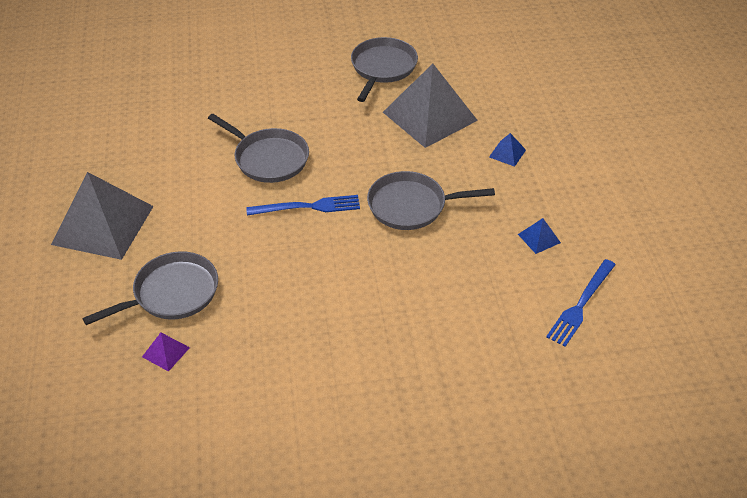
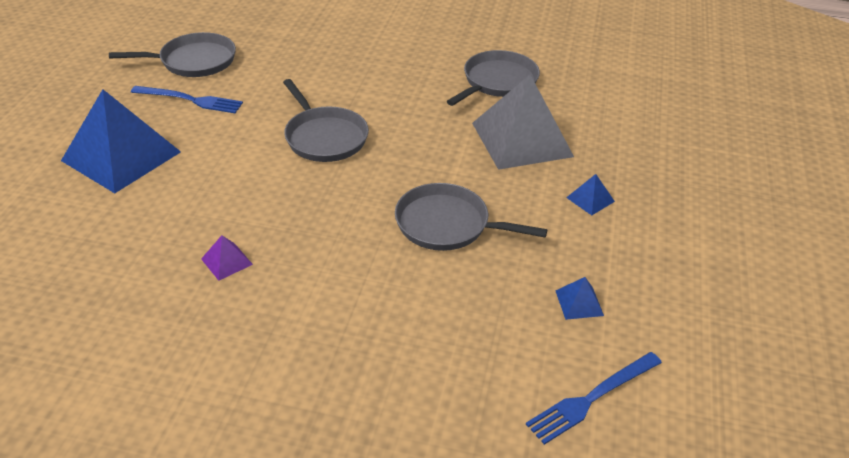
camera: 20 degrees right, 5 degrees down
(102, 225) = (121, 156): grey pyramid -> blue pyramid
(166, 352) = (89, 298): purple pyramid -> purple pyramid (226, 261)
(172, 293) = (138, 240): grey pan -> grey pan (194, 61)
(308, 207) = (334, 195): blue fork -> blue fork (190, 100)

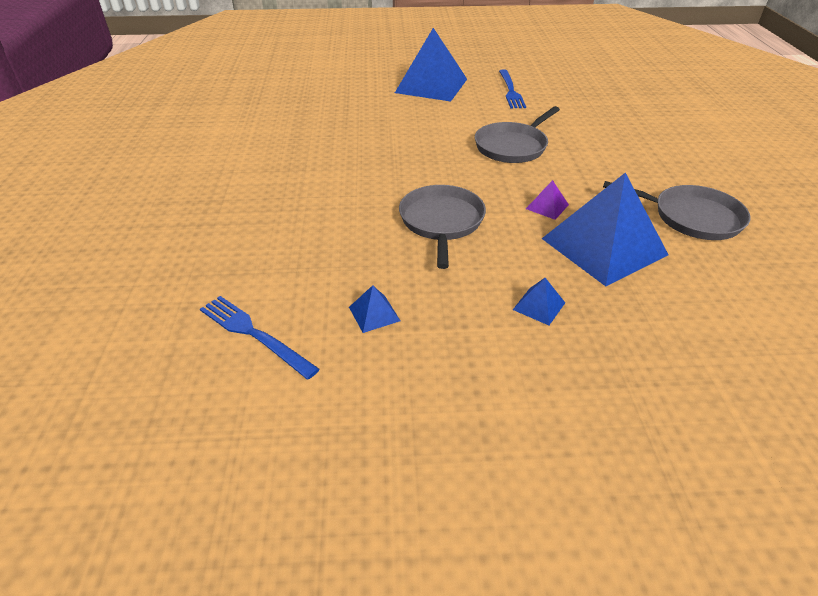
camera: 75 degrees right, 0 degrees up
(194, 61) = (558, 81): grey pan -> none
(226, 261) = (349, 140): purple pyramid -> purple pyramid (547, 206)
(521, 139) = (603, 246): grey pyramid -> blue pyramid

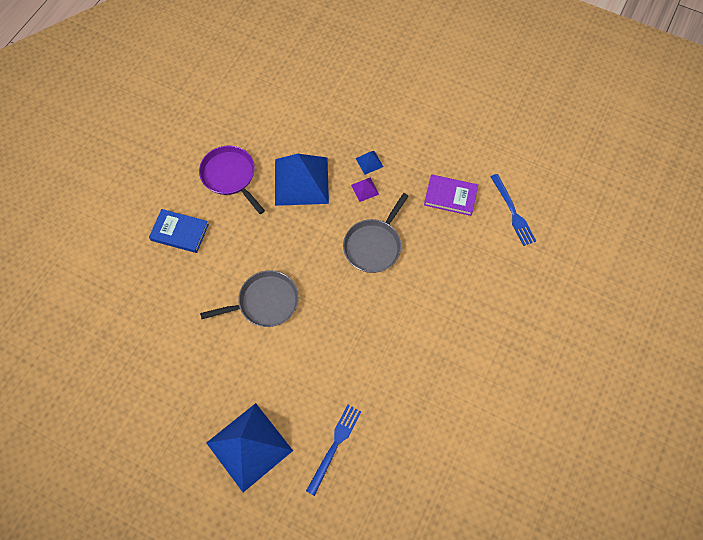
camera: 150 degrees left, 25 degrees up
(374, 314) = (450, 196): blue pyramid -> purple book
(510, 91) = (188, 393): blue fork -> blue fork (335, 446)
(547, 206) = (301, 227): purple pyramid -> purple pyramid (365, 189)
(664, 158) = (179, 232): none -> blue book
(692, 217) = (230, 176): grey pan -> purple pan

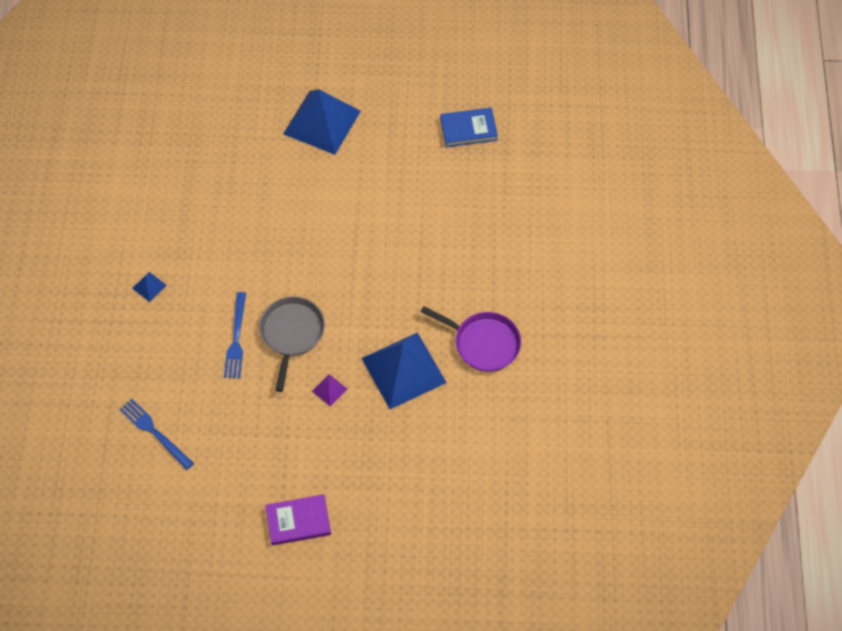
camera: 155 degrees right, 5 degrees down
(179, 232) = (497, 265): blue book -> blue book (468, 129)
(265, 302) = (373, 237): grey pan -> none
(335, 446) = (248, 151): blue fork -> blue fork (236, 339)
(369, 162) = (339, 423): blue pyramid -> blue pyramid (149, 286)
(450, 196) = (231, 421): purple book -> purple book (298, 521)

